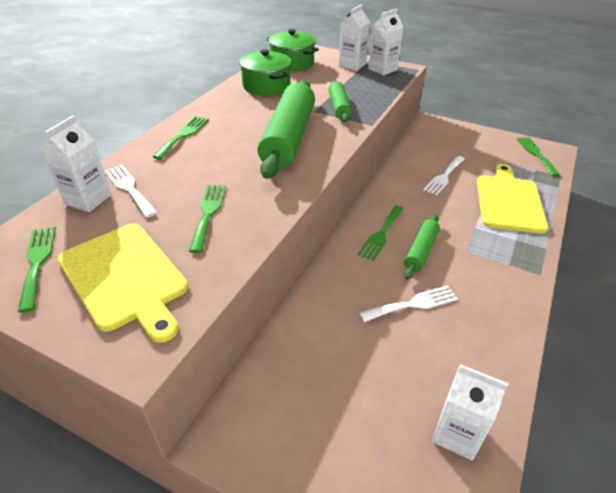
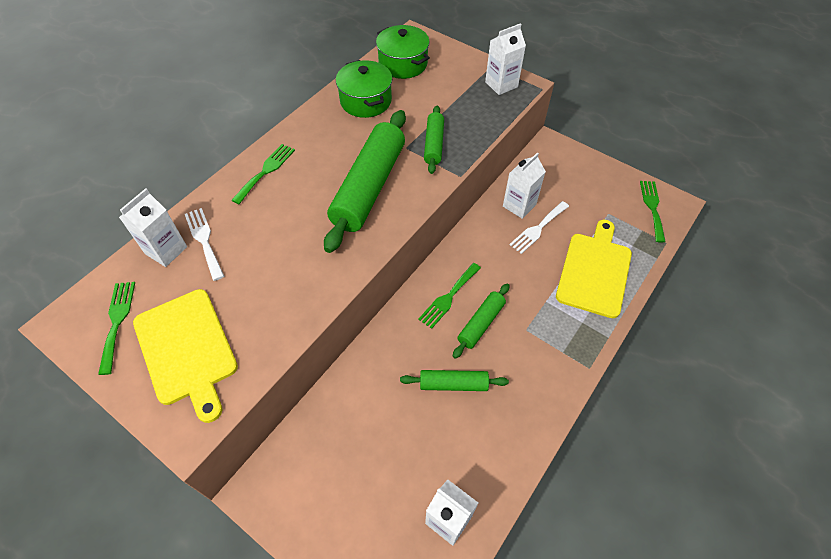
camera: 10 degrees right, 15 degrees up
(208, 213) = (270, 282): green fork -> none
(352, 65) = (469, 73): white carton -> white carton (519, 205)
(413, 304) = (453, 384): white fork -> green rolling pin

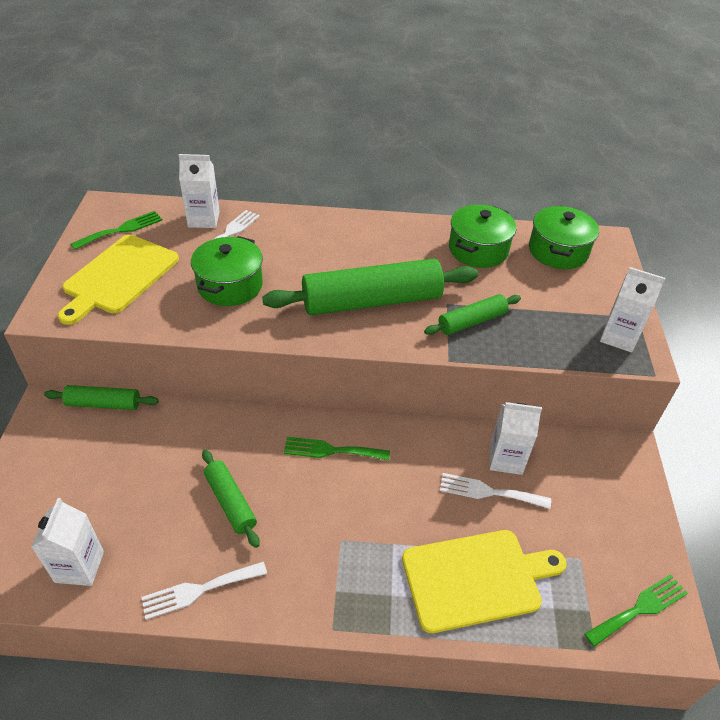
camera: 55 degrees right, 10 degrees down
(266, 171) = (330, 230): green fork -> none
(273, 268) = (230, 285): none -> green pot
(481, 324) = (319, 494): green rolling pin -> green rolling pin (103, 404)
(517, 438) = (199, 590): none -> white fork

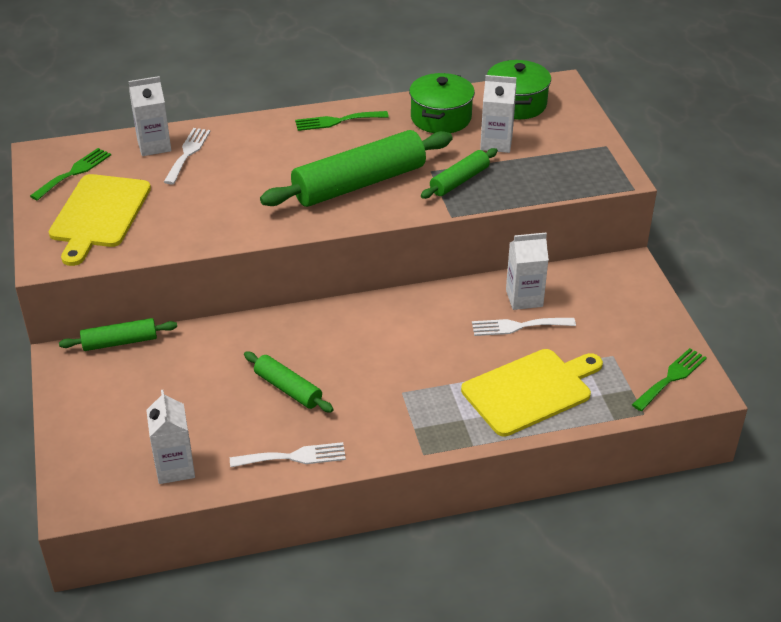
camera: 15 degrees left, 5 degrees down
(199, 590) = (294, 457): white fork -> white fork turned 150 degrees counterclockwise
(230, 285) = (215, 199): green pot -> none
(331, 450) = (362, 328): green fork -> green fork (337, 121)
(619, 337) = (594, 165): white carton -> white carton (496, 143)

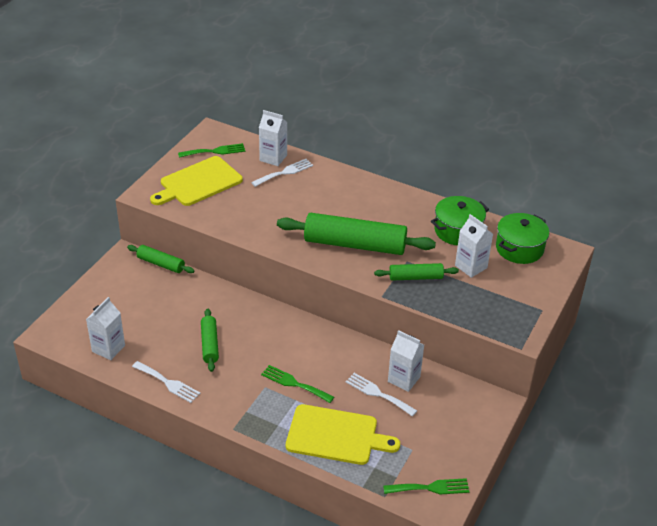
camera: 40 degrees right, 0 degrees up
(337, 121) = (392, 198): green fork -> green fork (294, 383)

